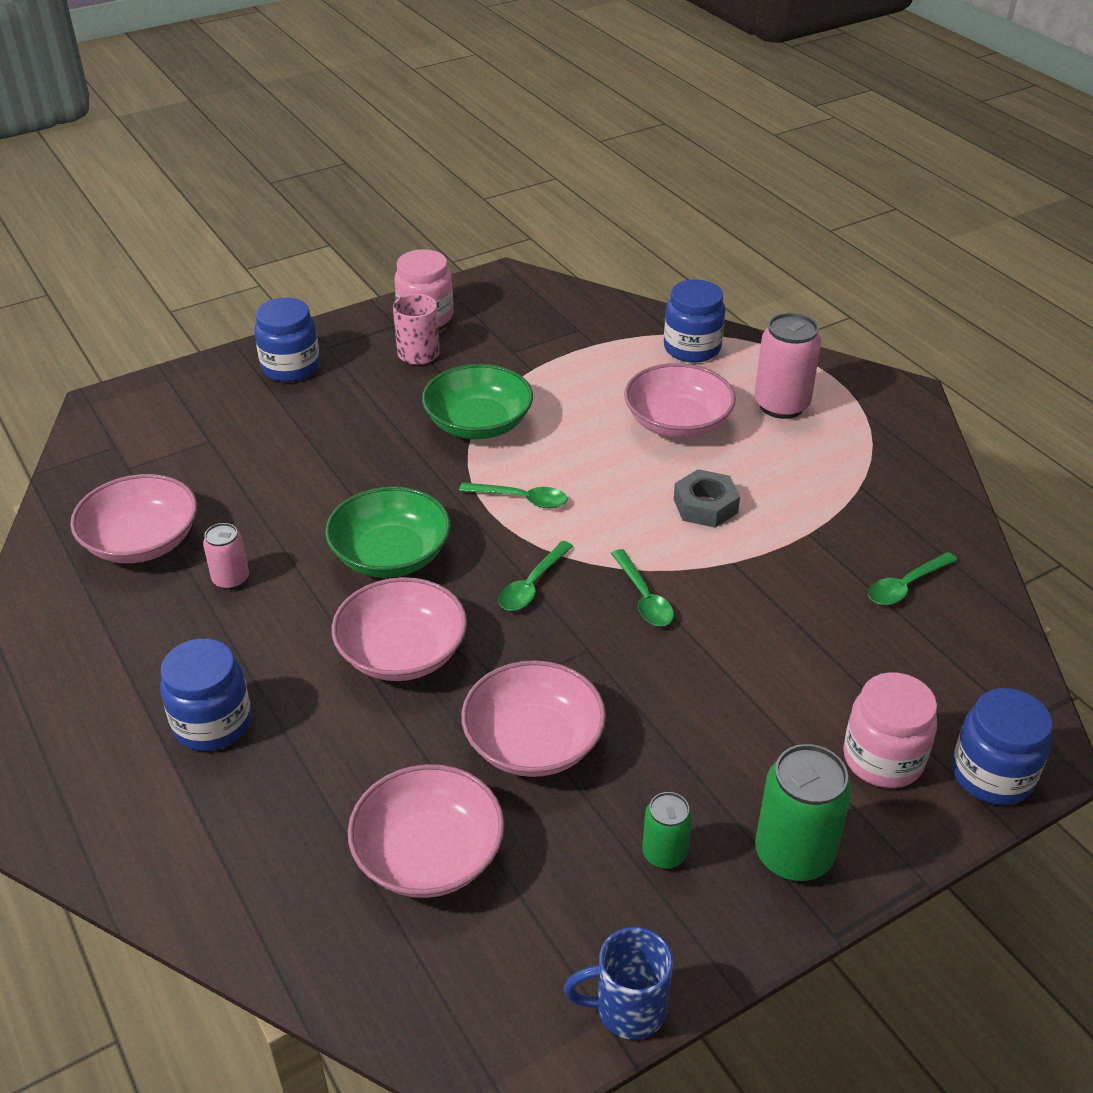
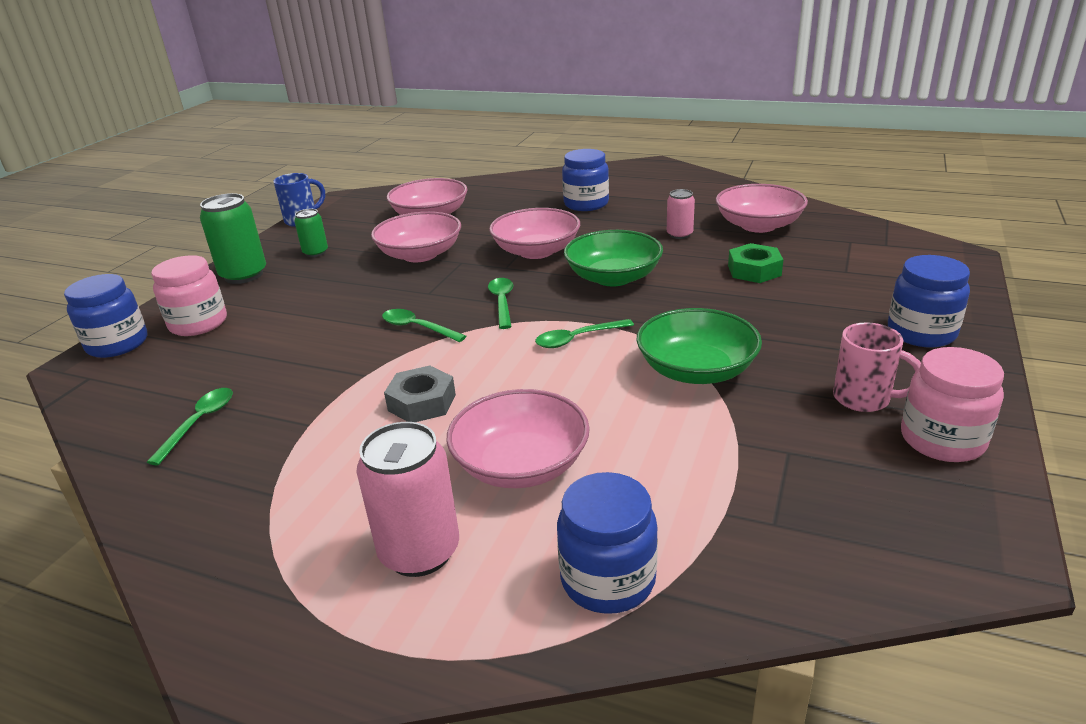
camera: 145 degrees right, 10 degrees down
(269, 485) = (754, 270): none -> green nut

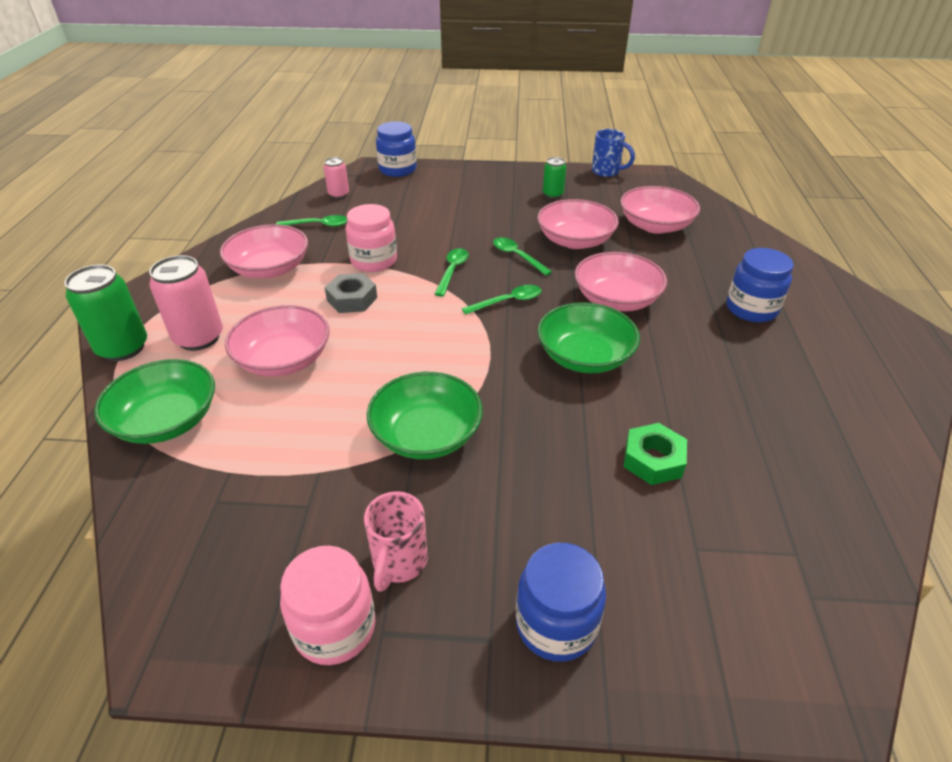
camera: 70 degrees right, 10 degrees up
(198, 323) = (430, 186): pink jar -> pink jar (374, 261)
(244, 275) = (503, 179): green can -> green can (123, 348)
(577, 339) = (460, 354): green spoon -> green spoon (517, 256)
(608, 579) = (167, 420): blue jar -> green bowl
(679, 234) = (715, 389): pink can -> pink can (338, 194)
(758, 225) = (788, 455): pink bowl -> pink bowl (270, 269)

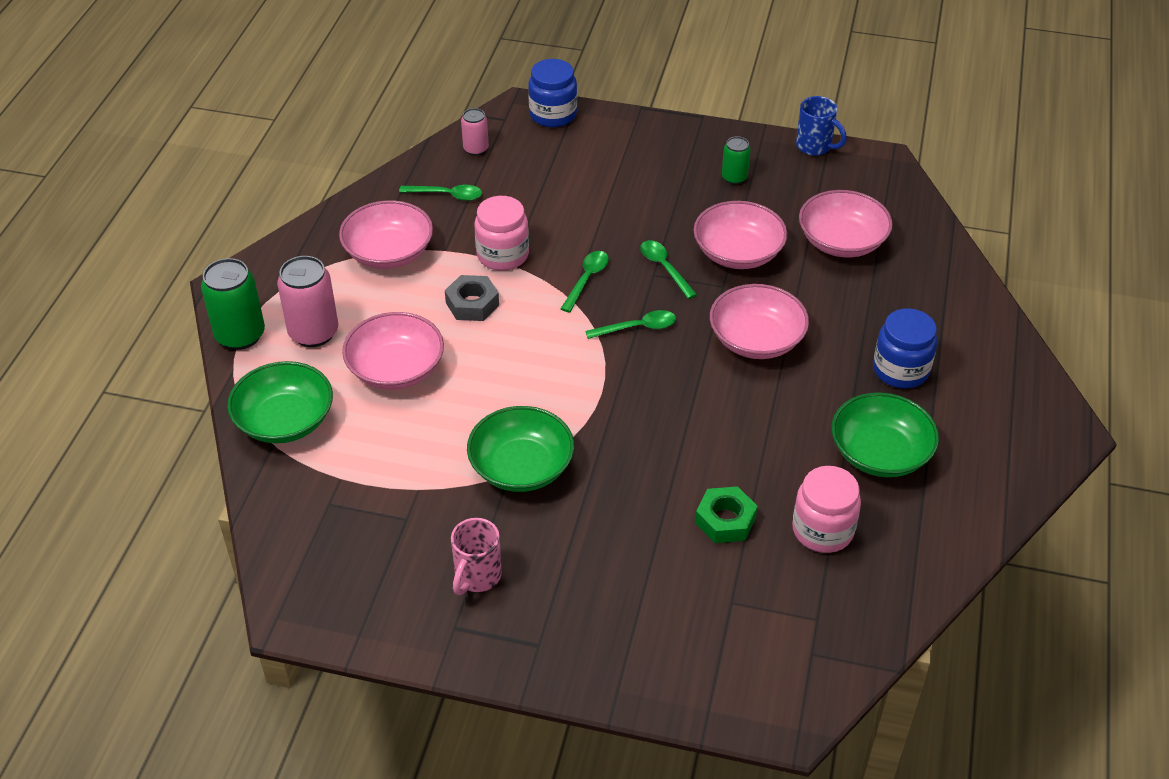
camera: 10 degrees right, 5 degrees up
(335, 627) = (419, 618): pink jar -> pink jar (822, 530)
(556, 624) = (593, 641): blue jar -> none
(585, 356) = (698, 404): green bowl -> green bowl (880, 453)

